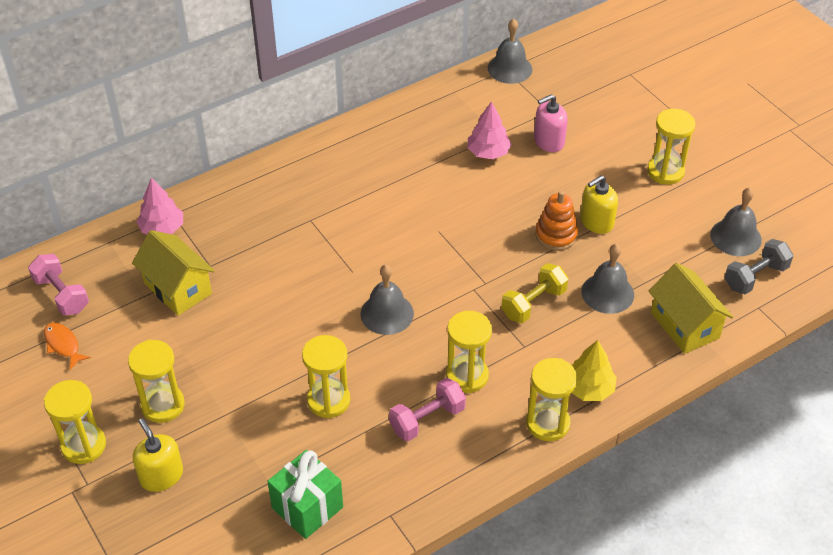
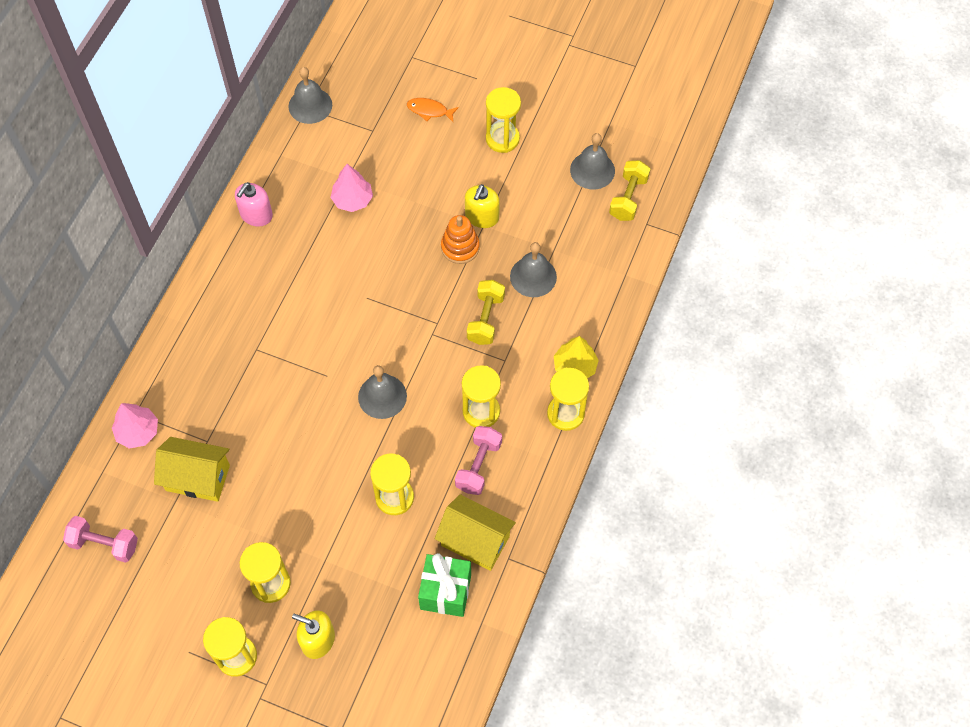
camera: 35 degrees left, 15 degrees up
(63, 345) = (145, 586): orange fish -> orange fish (429, 110)
(548, 141) = (393, 161): pink soap dispenser -> pink soap dispenser (256, 215)
(685, 325) = (606, 271): yellow house -> yellow house (475, 540)
(755, 277) = (628, 198): grey dumbbell -> yellow dumbbell

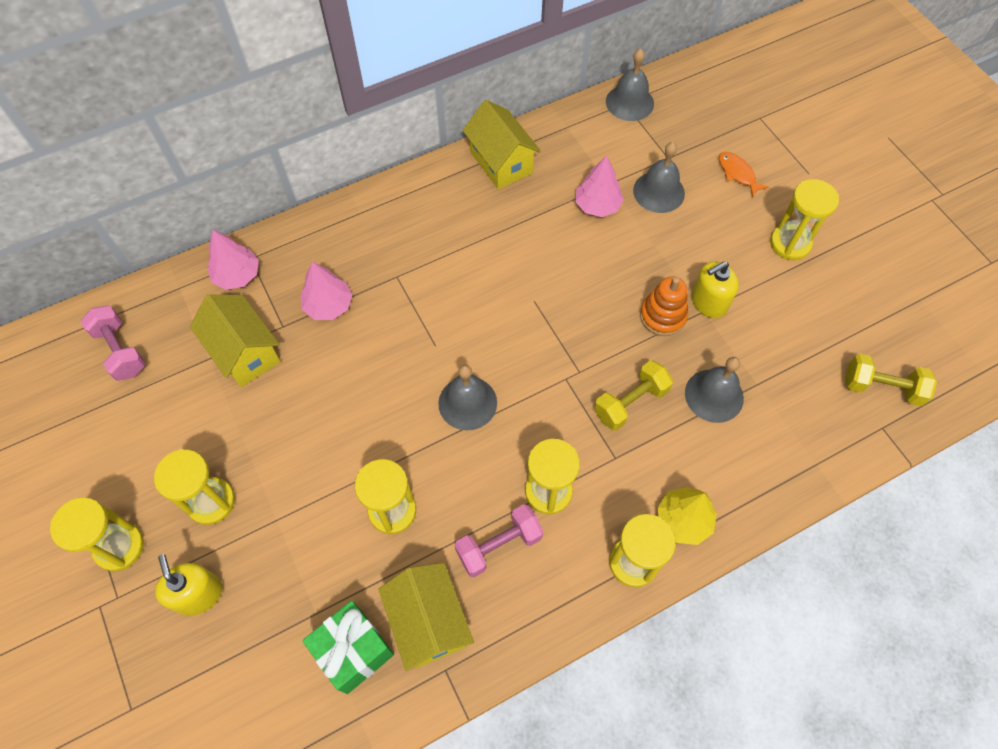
camera: 40 degrees right, 0 degrees up
(226, 403) = (328, 305): none -> pink tree
(256, 215) = (501, 162): pink soap dispenser -> yellow house
(592, 170) = (863, 333): grey bell -> grey bell (658, 192)
(628, 198) = (881, 387): yellow dumbbell -> yellow dumbbell turned 45 degrees clockwise

